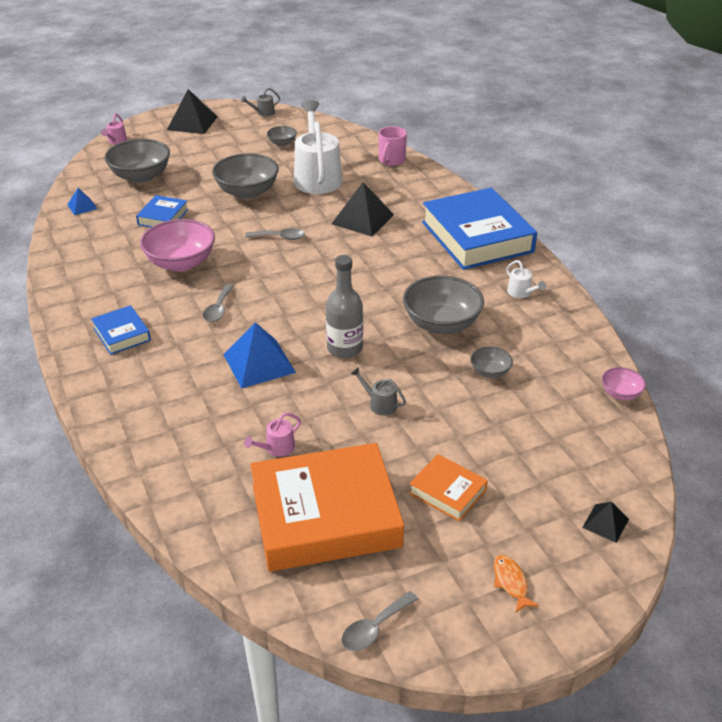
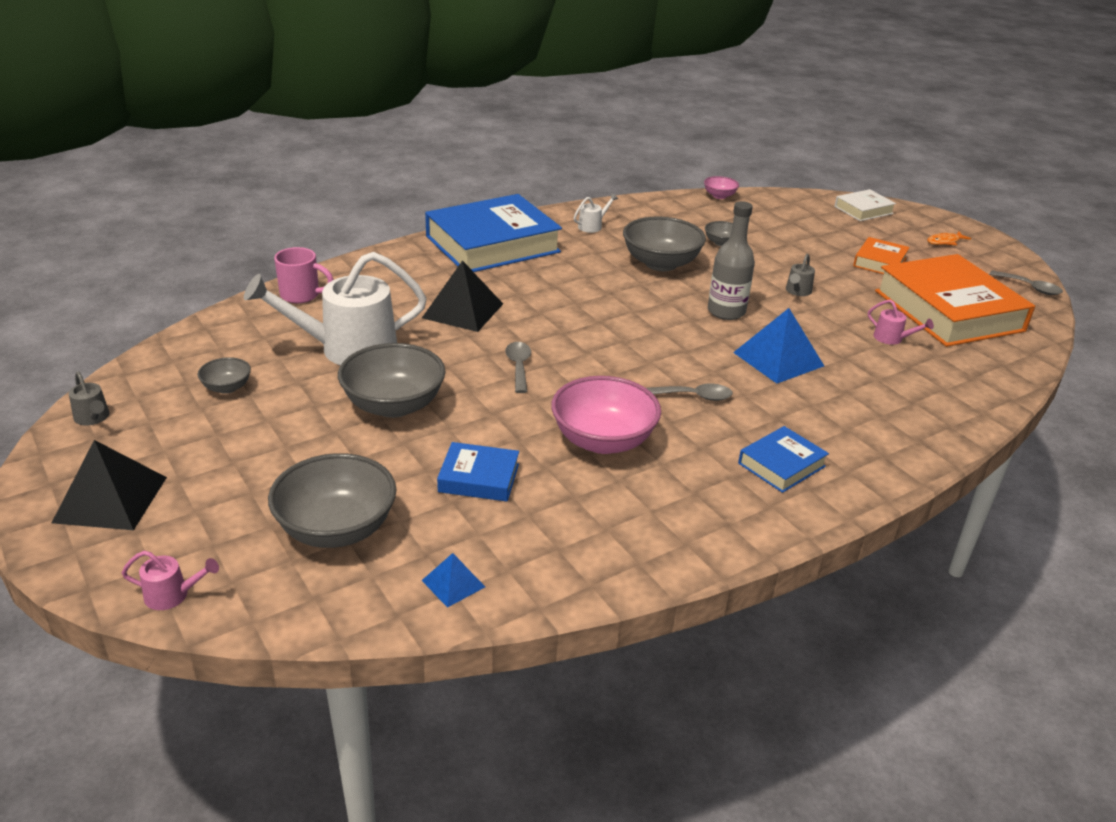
camera: 100 degrees left, 5 degrees down
(605, 523) = (863, 210): black pyramid -> white book

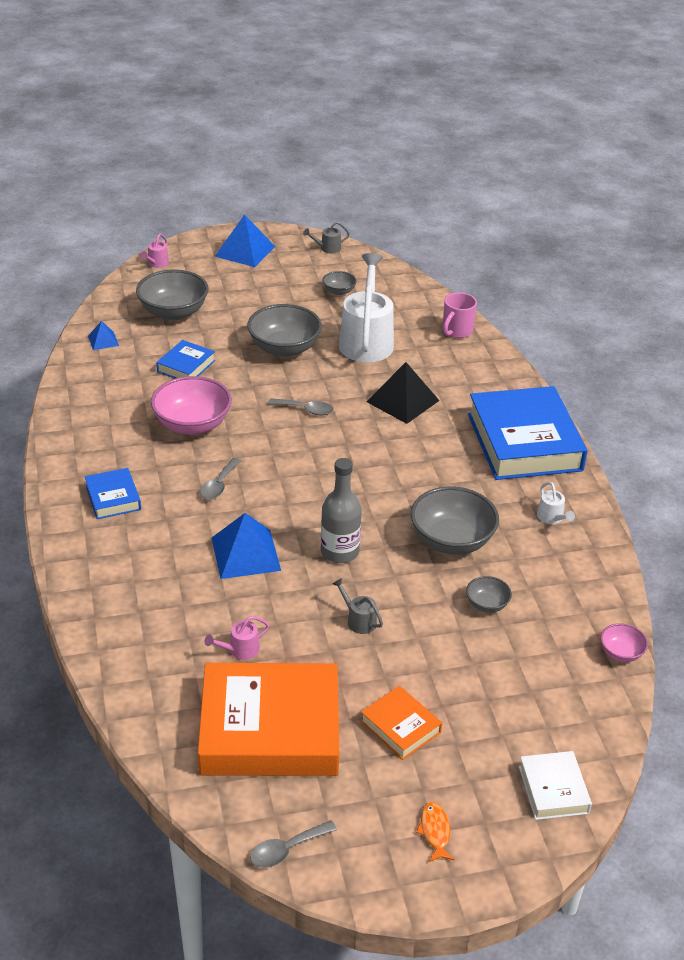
camera: 110 degrees right, 5 degrees up
(111, 499) = (245, 251): black pyramid -> blue pyramid

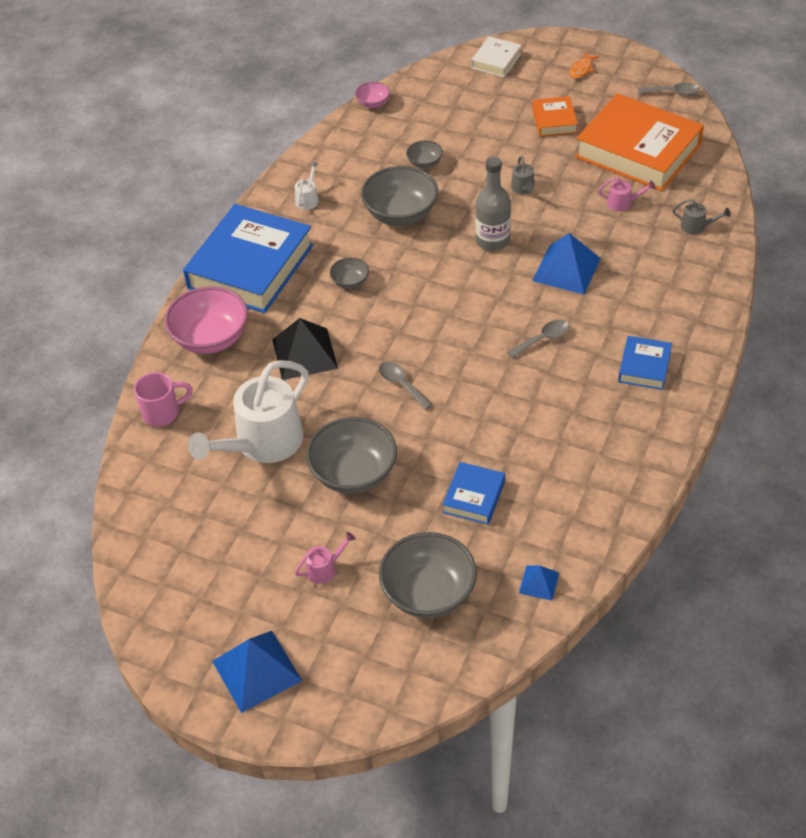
camera: 140 degrees left, 10 degrees up
(156, 264) = (385, 703): pink watering can -> pink watering can (325, 569)
(186, 366) = (474, 497): blue book -> blue book turned 45 degrees counterclockwise
(192, 424) = (520, 416): pink bowl -> pink bowl (211, 338)
(327, 248) = (155, 621): grey watering can -> grey watering can (697, 227)
(339, 291) = (217, 534): grey bowl -> grey bowl (350, 282)

